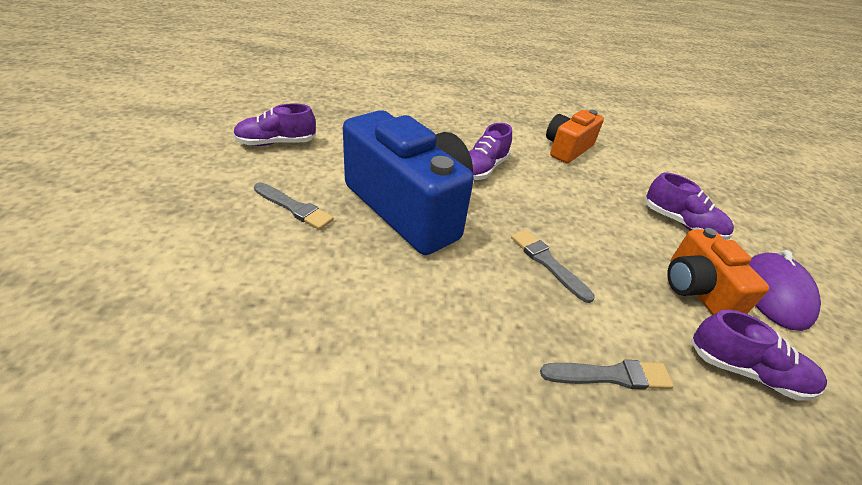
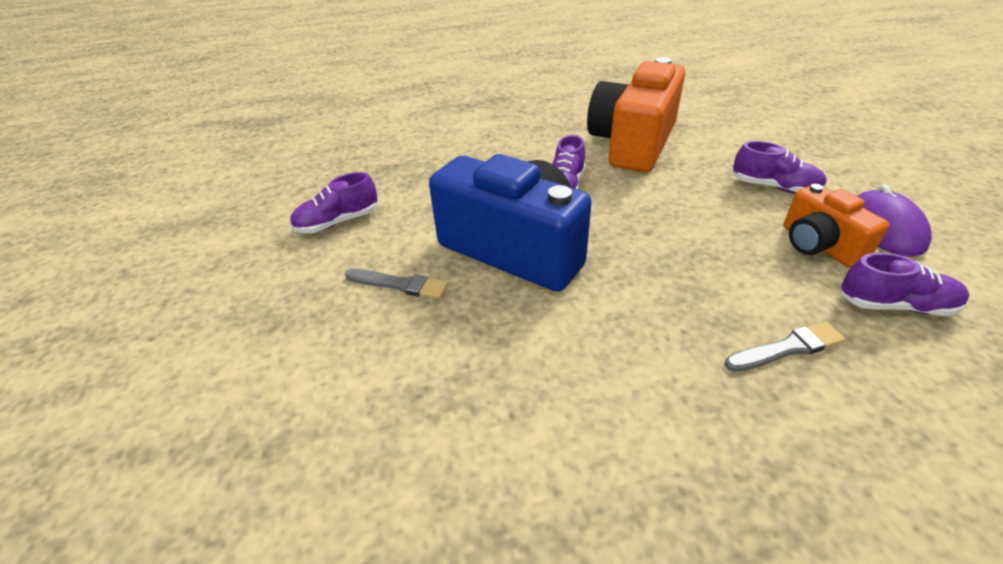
camera: 10 degrees left, 0 degrees up
(548, 263) = (677, 262): grey brush -> none
(567, 149) = (633, 144): orange camera -> orange camera, size x1.84

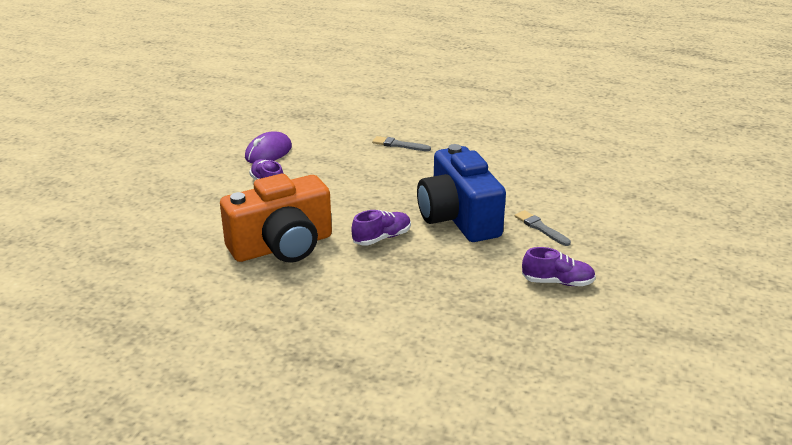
camera: 145 degrees left, 10 degrees down
(819, 245) = (312, 159): orange camera -> none
(895, 305) = (333, 137): purple shoe -> none

